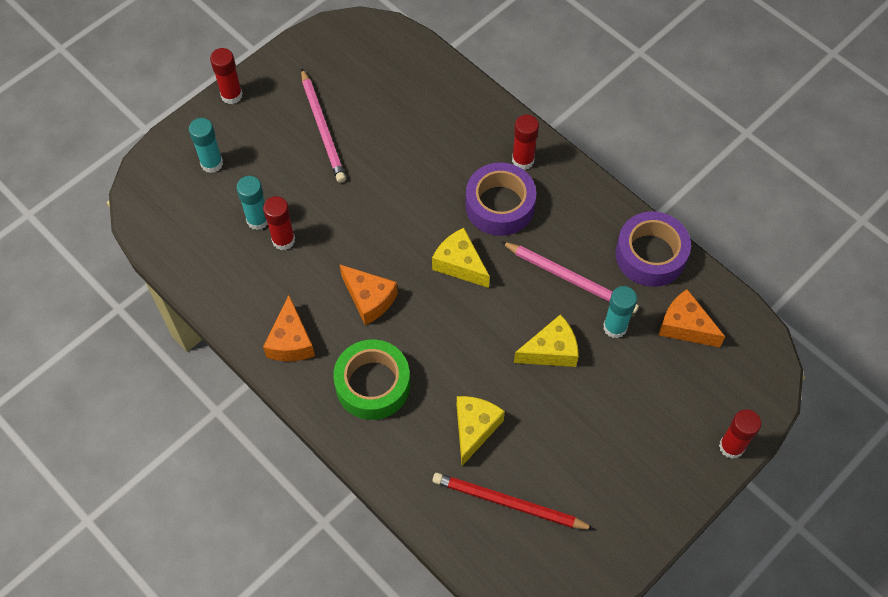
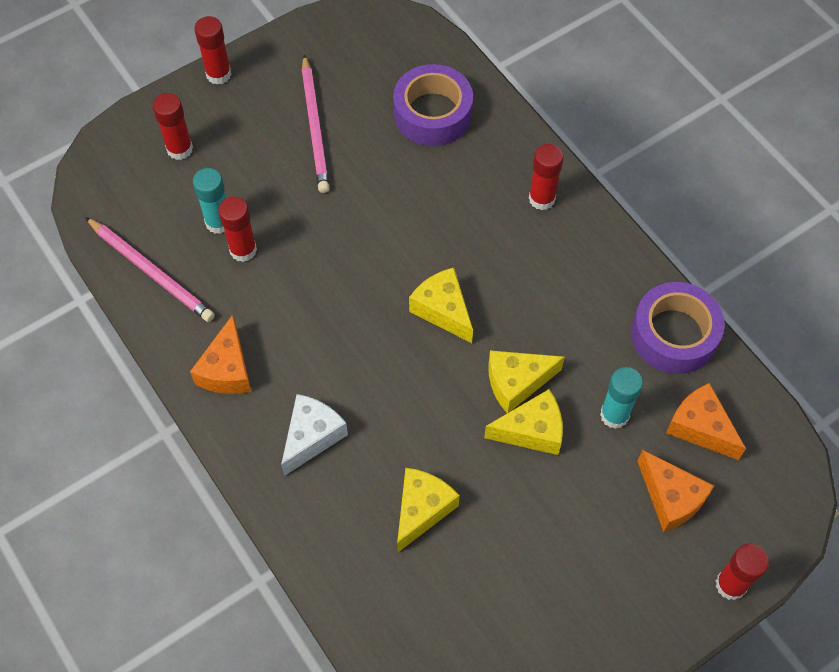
camera: 10 degrees right, 0 degrees up
(212, 163) = (180, 149): turquoise glue stick -> red glue stick
(369, 299) = (328, 335): orange cheese -> orange cheese (671, 498)
(372, 384) = (312, 437): green tape -> white cheese
(500, 205) = (504, 248): purple tape -> purple tape (432, 113)
(509, 503) = (445, 607): red pencil -> none
(531, 314) = (516, 383): none -> yellow cheese
(571, 279) = (572, 348): pink pencil -> pink pencil (151, 272)

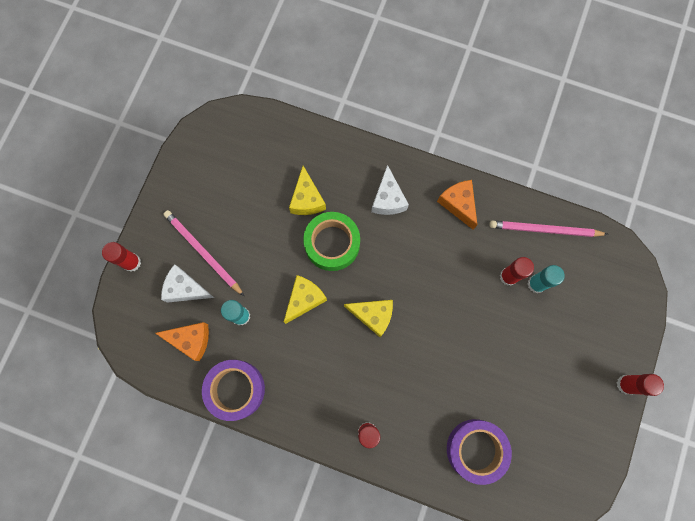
camera: 145 degrees right, 15 degrees up
(180, 149) = (599, 315): red glue stick -> none
(315, 127) = (537, 387): pink pencil -> pink pencil (203, 252)
(430, 428) = (332, 244): none -> green tape
(532, 431) = (279, 277): yellow cheese -> none
(671, 498) = (185, 288): orange cheese -> white cheese

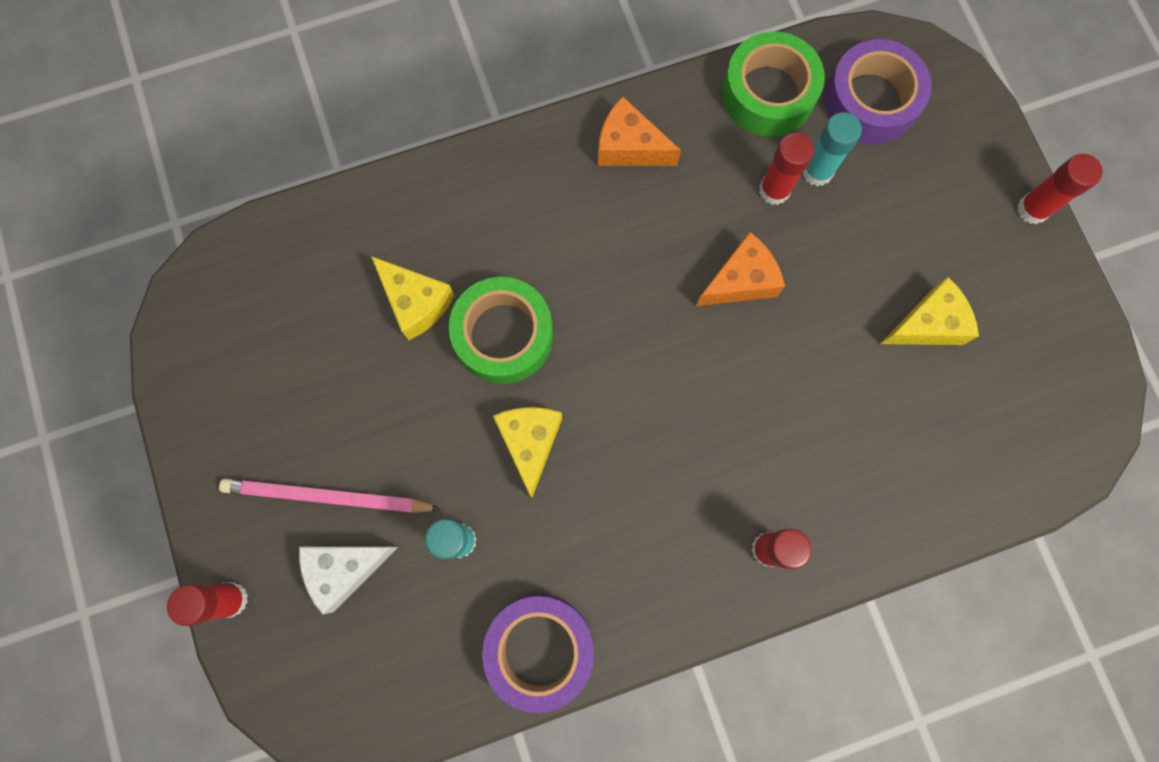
camera: 40 degrees left, 0 degrees up
(191, 340) = (415, 635): orange cheese -> orange cheese (740, 281)
(373, 316) = (643, 387): yellow cheese -> yellow cheese (927, 324)
(388, 199) = (529, 214): white cheese -> none
(476, 449) = (925, 450): purple tape -> purple tape (870, 101)
(544, 230) = (768, 93): pink pencil -> green tape

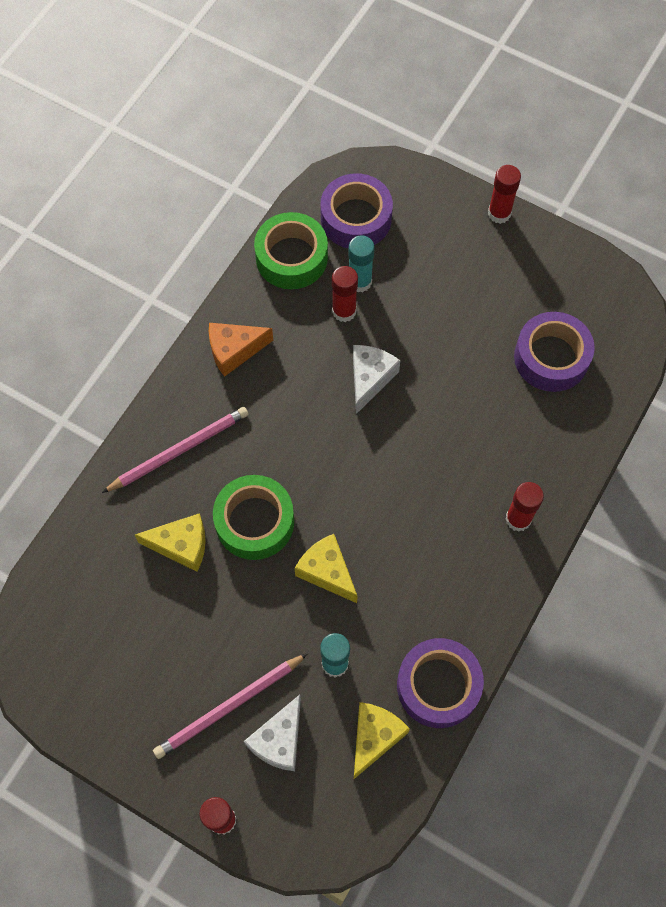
camera: 40 degrees left, 10 degrees down
(492, 207) = (179, 450): none -> pink pencil
(740, 281) = (370, 379): orange cheese -> white cheese
(927, 324) = (497, 322): yellow cheese -> yellow cheese (374, 737)
(954, 408) = (551, 357): none -> purple tape

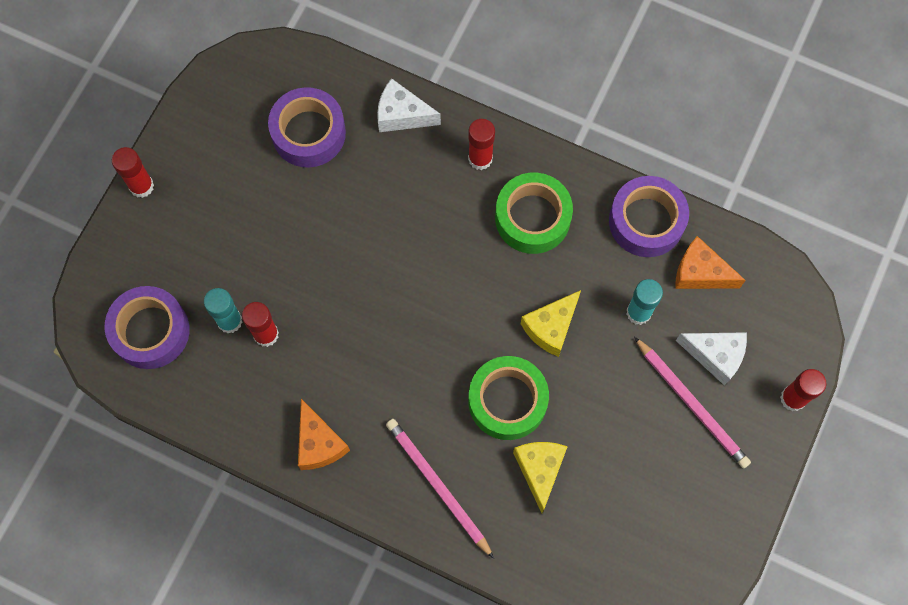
camera: 95 degrees left, 5 degrees up
(291, 257) = (202, 395): green tape -> green tape (532, 218)
(370, 379) = (343, 302): white cheese -> white cheese (402, 115)
(374, 737) = (700, 273): yellow cheese -> orange cheese

